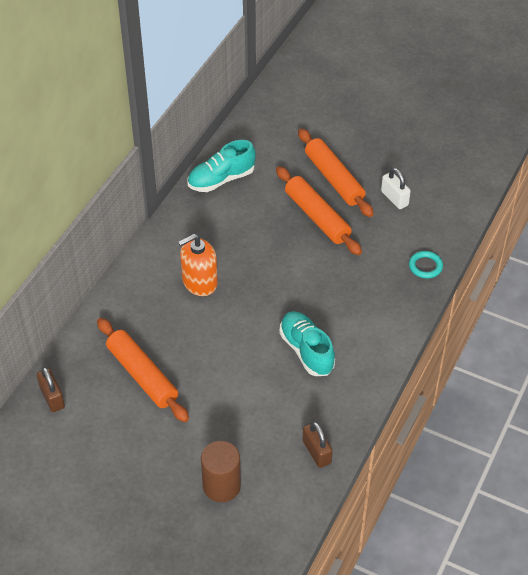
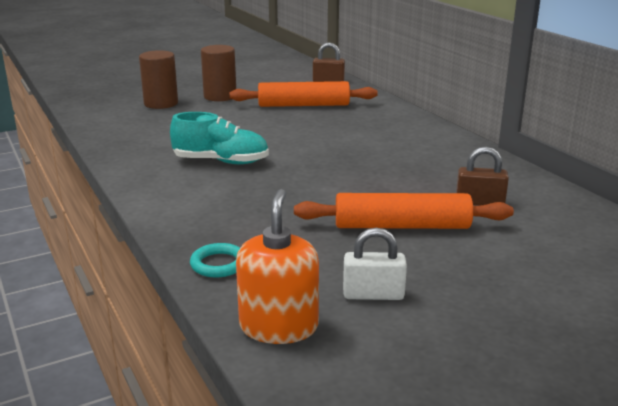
camera: 125 degrees right, 25 degrees down
(165, 454) = (220, 96): none -> brown cylinder
(199, 282) = (378, 145): orange soap dispenser -> orange soap dispenser (278, 326)
(221, 179) = (533, 193): turquoise shoe -> none
(316, 452) = (119, 135): brown padlock -> brown padlock (479, 202)
(334, 179) = (466, 262): orange rolling pin -> none

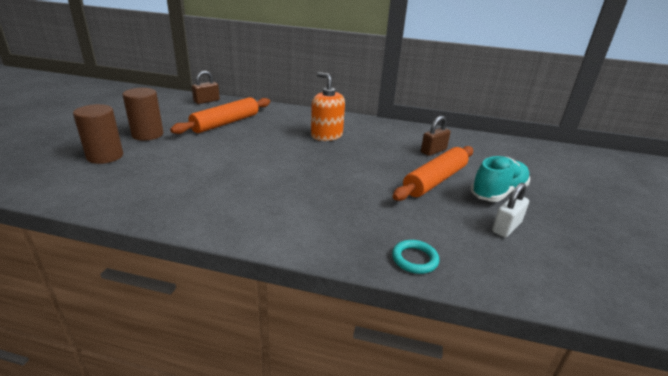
camera: 50 degrees left, 5 degrees up
(221, 161) = (258, 185): turquoise shoe -> turquoise shoe (498, 192)
(278, 326) = (520, 276): orange soap dispenser -> orange soap dispenser (326, 135)

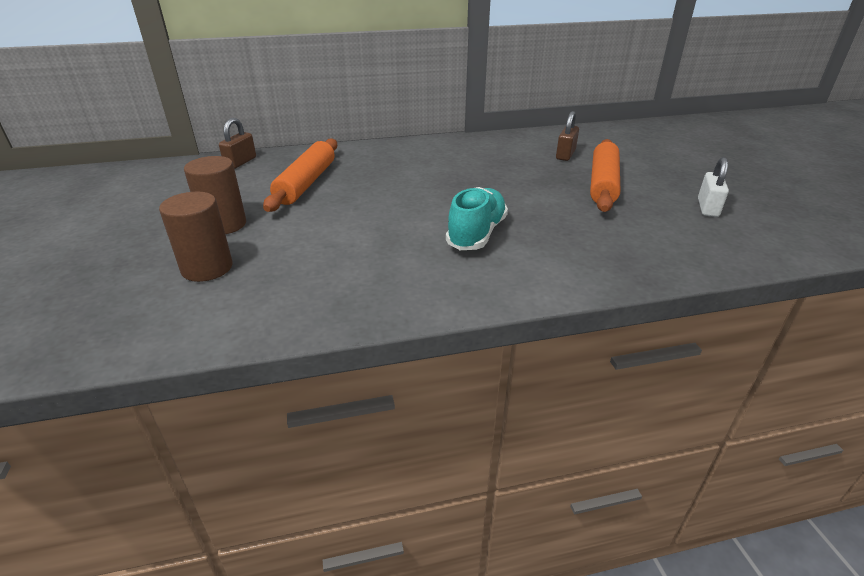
camera: 25 degrees left, 5 degrees up
(326, 135) = (442, 167): orange soap dispenser -> none
(414, 259) = (676, 261): turquoise ring -> none
(498, 192) = (665, 179): turquoise shoe -> turquoise shoe (476, 234)

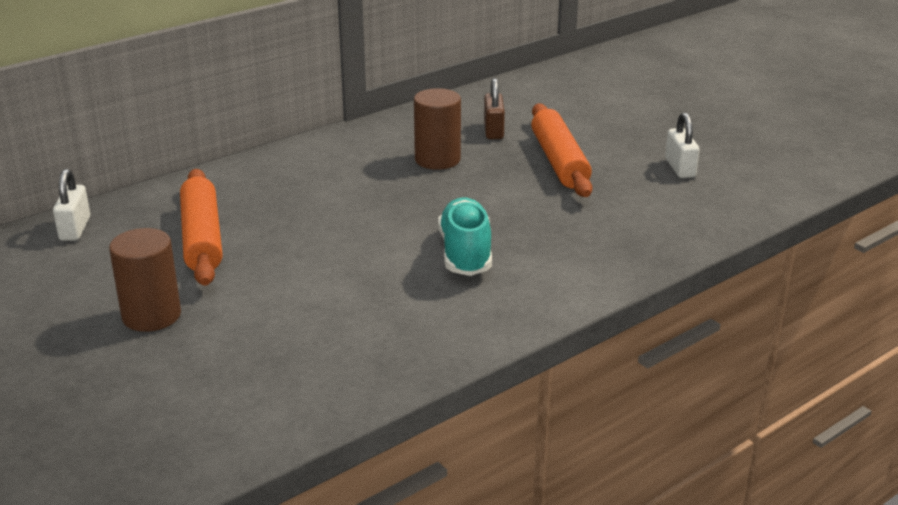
camera: 25 degrees left, 5 degrees down
(207, 268) = (190, 369): brown cylinder -> brown cylinder (437, 160)
(240, 162) = (75, 229): brown padlock -> white padlock

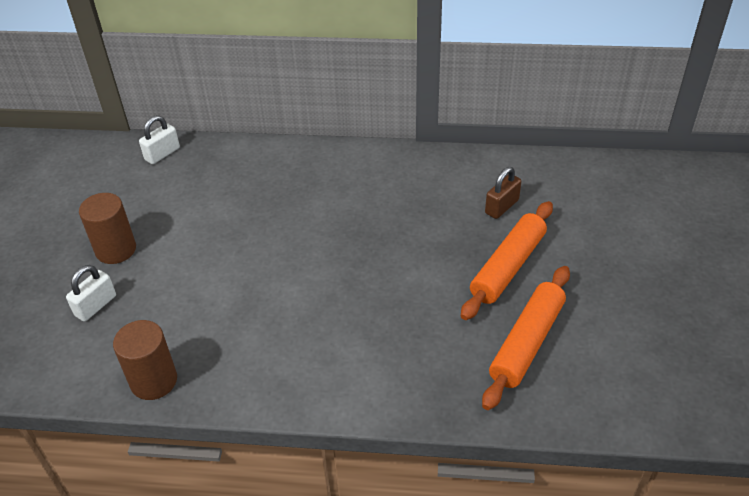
camera: 45 degrees right, 15 degrees up
(201, 238) = (210, 201): orange rolling pin -> orange rolling pin (526, 342)
(437, 160) = (425, 214): brown cylinder -> brown cylinder (154, 381)
(465, 254) = (330, 316): turquoise shoe -> none
(680, 168) = (593, 332): white padlock -> white padlock (96, 306)

